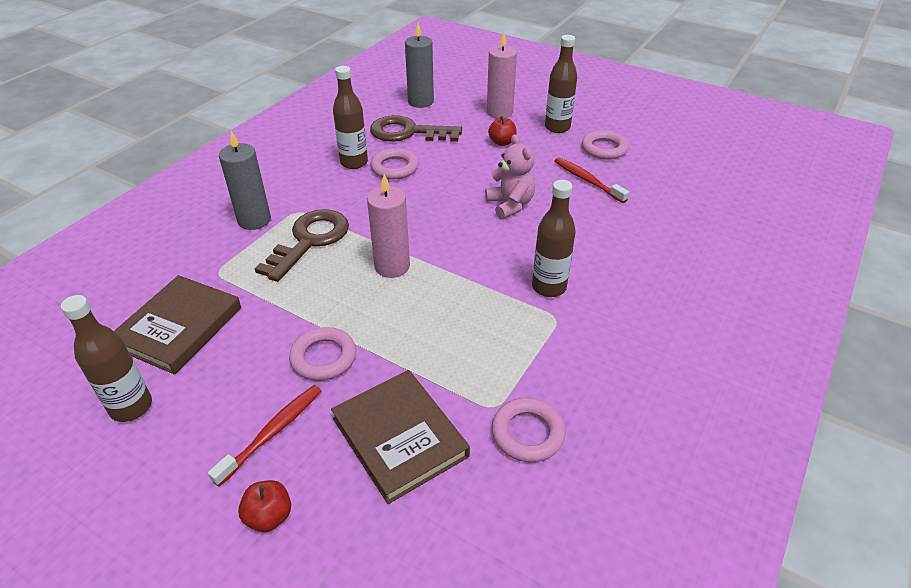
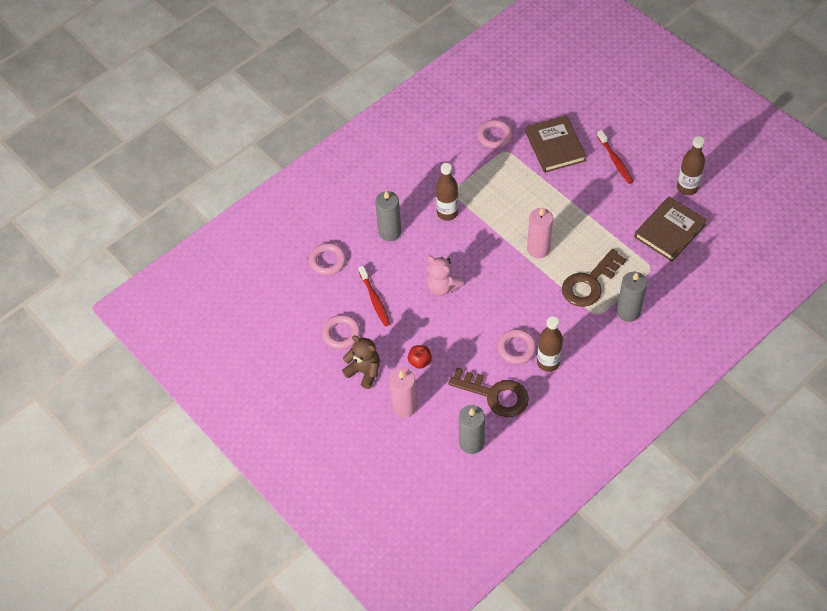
camera: 160 degrees left, 15 degrees up
(269, 516) = (617, 126): red apple -> none
(272, 432) = (615, 160): red toothbrush -> red toothbrush turned 75 degrees counterclockwise
(323, 357) = (587, 195): pink ring -> pink ring (327, 261)
(510, 205) = (442, 286): pink teddy bear -> pink teddy bear turned 45 degrees counterclockwise
(557, 127) = (364, 371): brown bottle -> brown teddy bear
(618, 249) = (390, 232): none -> grey candle

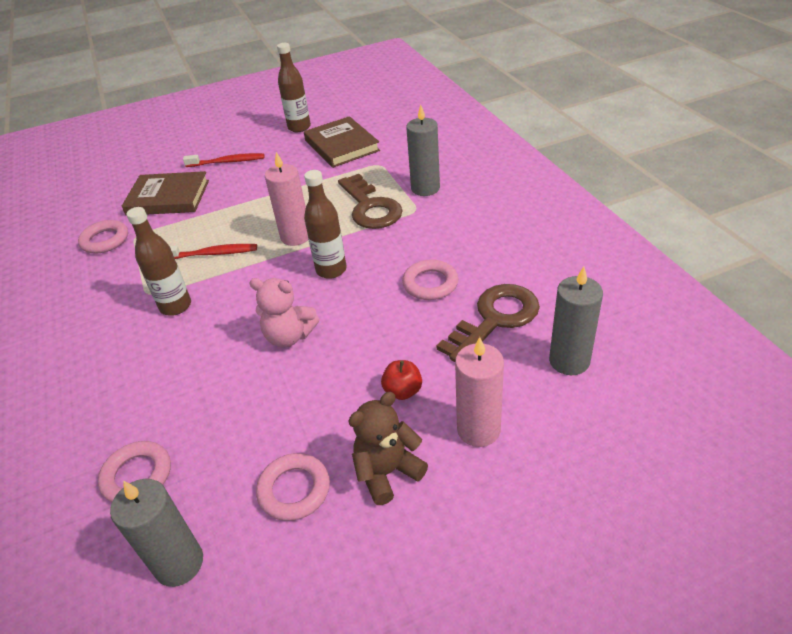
camera: 70 degrees left, 15 degrees down
(375, 299) = (258, 424): red toothbrush -> red toothbrush (212, 254)
(390, 232) = (153, 376): grey candle -> grey candle (179, 563)
(442, 286) = (289, 336): pink teddy bear -> pink teddy bear turned 45 degrees clockwise
(548, 362) = (465, 260): brown bottle -> brown bottle (331, 270)

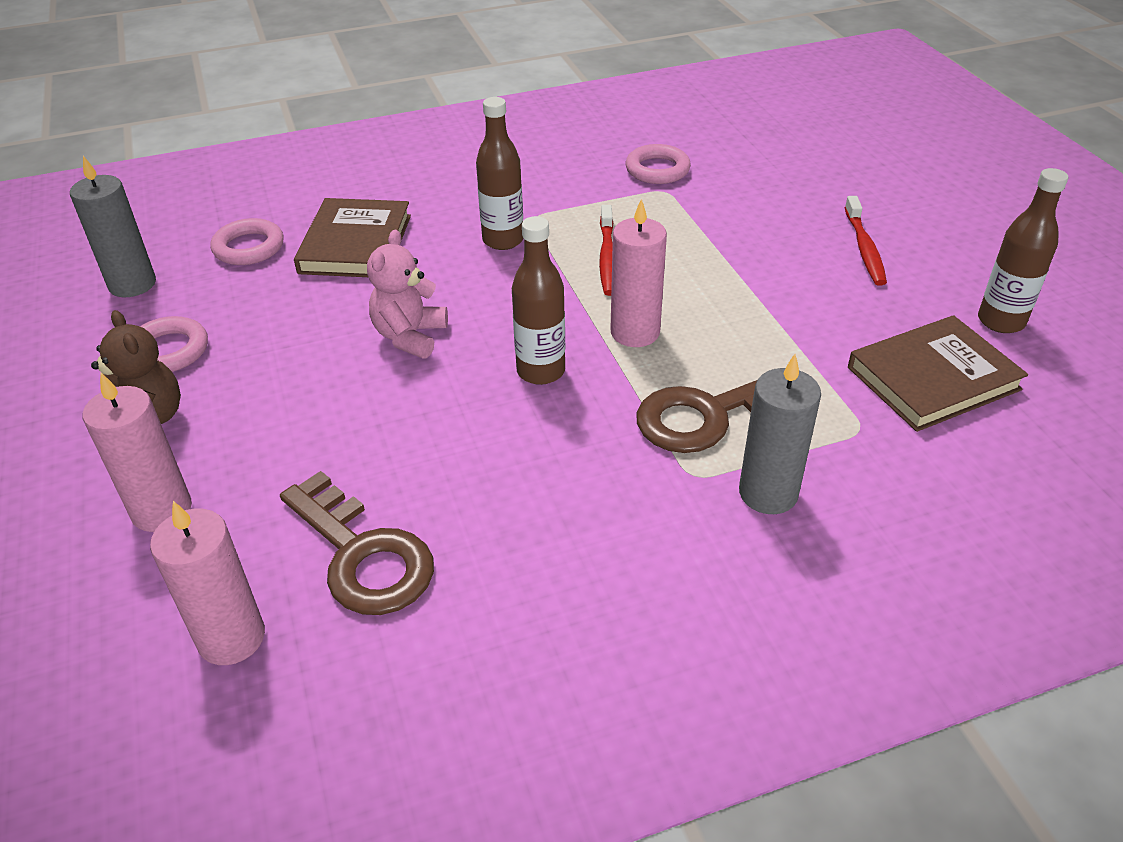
camera: 90 degrees right, 0 degrees up
(168, 198) = (757, 205): brown book -> brown book (355, 244)
(403, 391) = (264, 440): red apple -> none
(430, 284) = (475, 481): pink ring -> none
(569, 361) = (231, 638): grey candle -> pink candle

